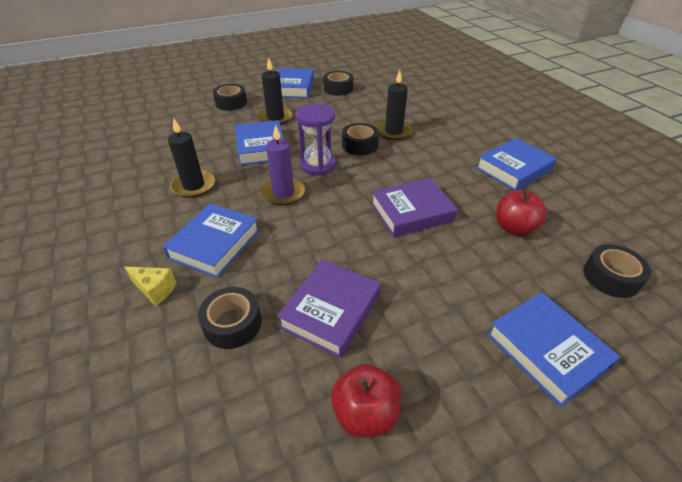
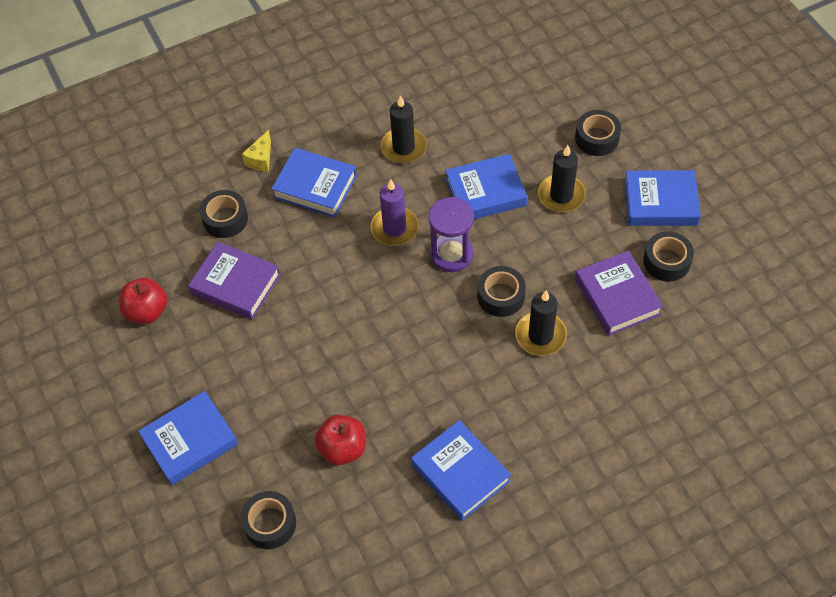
camera: 90 degrees right, 15 degrees up
(412, 212) = (367, 350): purple book -> purple book (617, 297)

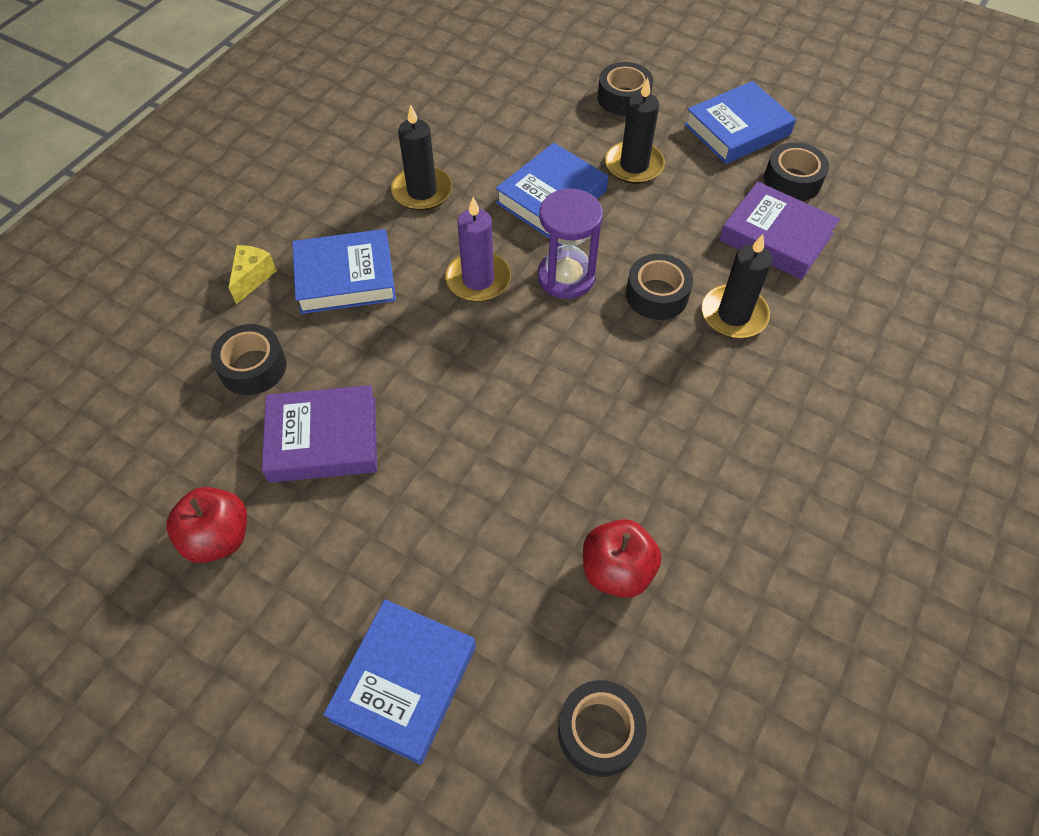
camera: 35 degrees left, 0 degrees up
(261, 159) = (252, 278): yellow cheese -> yellow cheese turned 150 degrees counterclockwise
(460, 473) = (778, 517): blue book -> none

